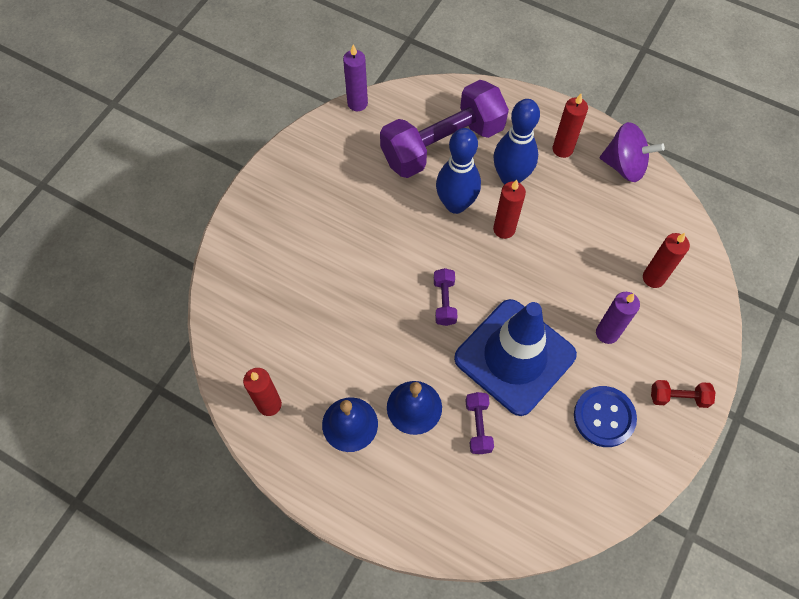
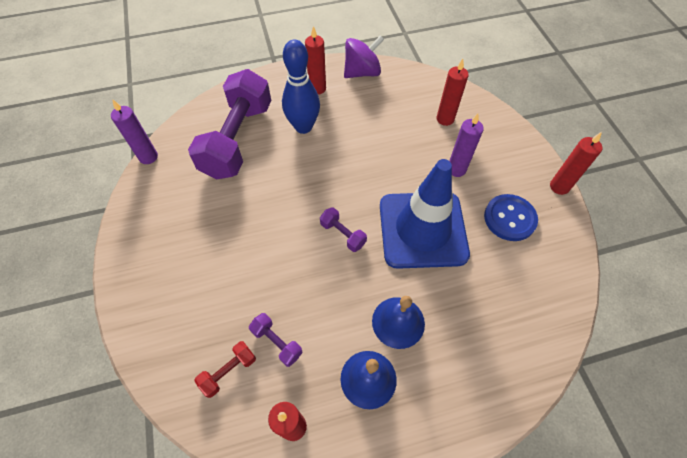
camera: 45 degrees left, 5 degrees down
(455, 204) = (285, 168): blue bowling pin -> none
(478, 426) = (450, 294): purple dumbbell -> purple dumbbell (277, 342)
(504, 229) = (332, 159): red candle -> red candle (559, 187)
(678, 397) = (531, 171): red dumbbell -> red dumbbell (229, 371)

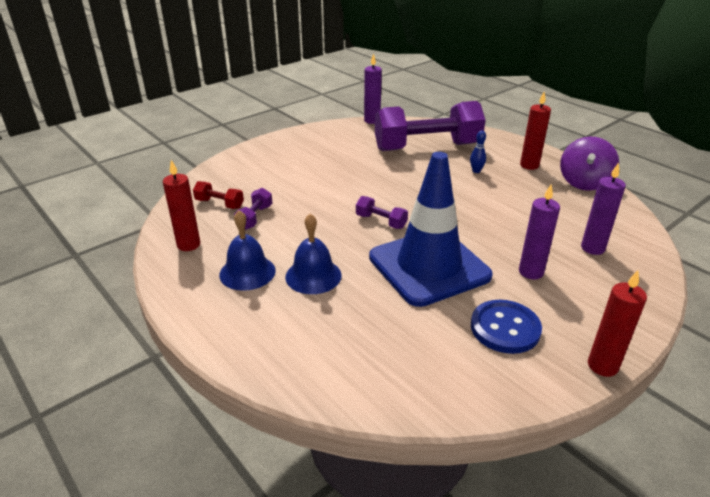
camera: 65 degrees right, 25 degrees down
(303, 127) = (476, 171): blue bowling pin -> blue bowling pin, size x0.42
(343, 234) = (381, 221): purple dumbbell -> purple dumbbell turned 75 degrees counterclockwise
(362, 72) = (584, 182): purple spinning top -> purple spinning top turned 75 degrees clockwise
(445, 119) = (592, 248): red candle -> purple candle

